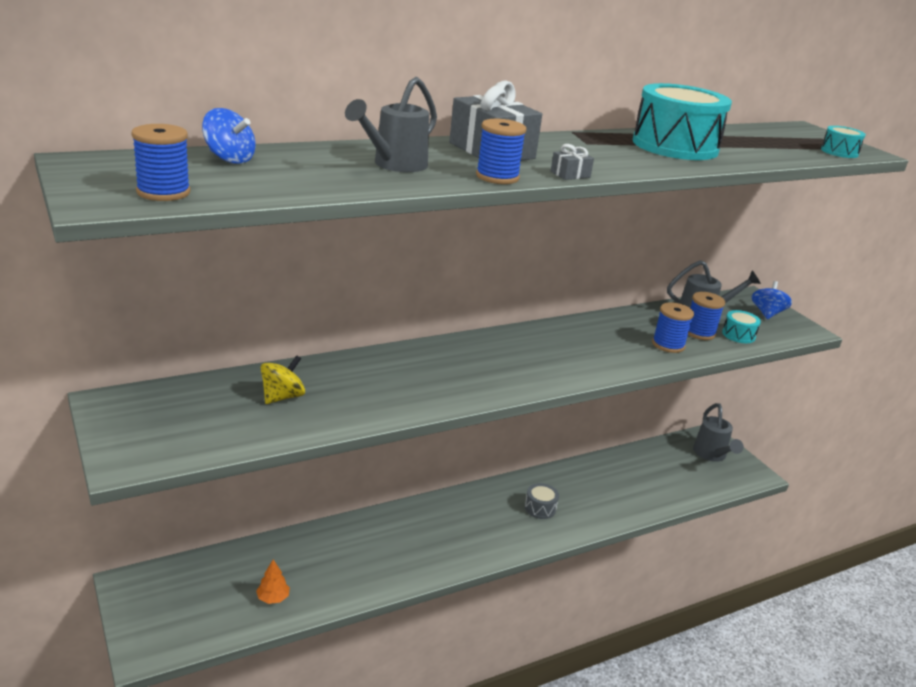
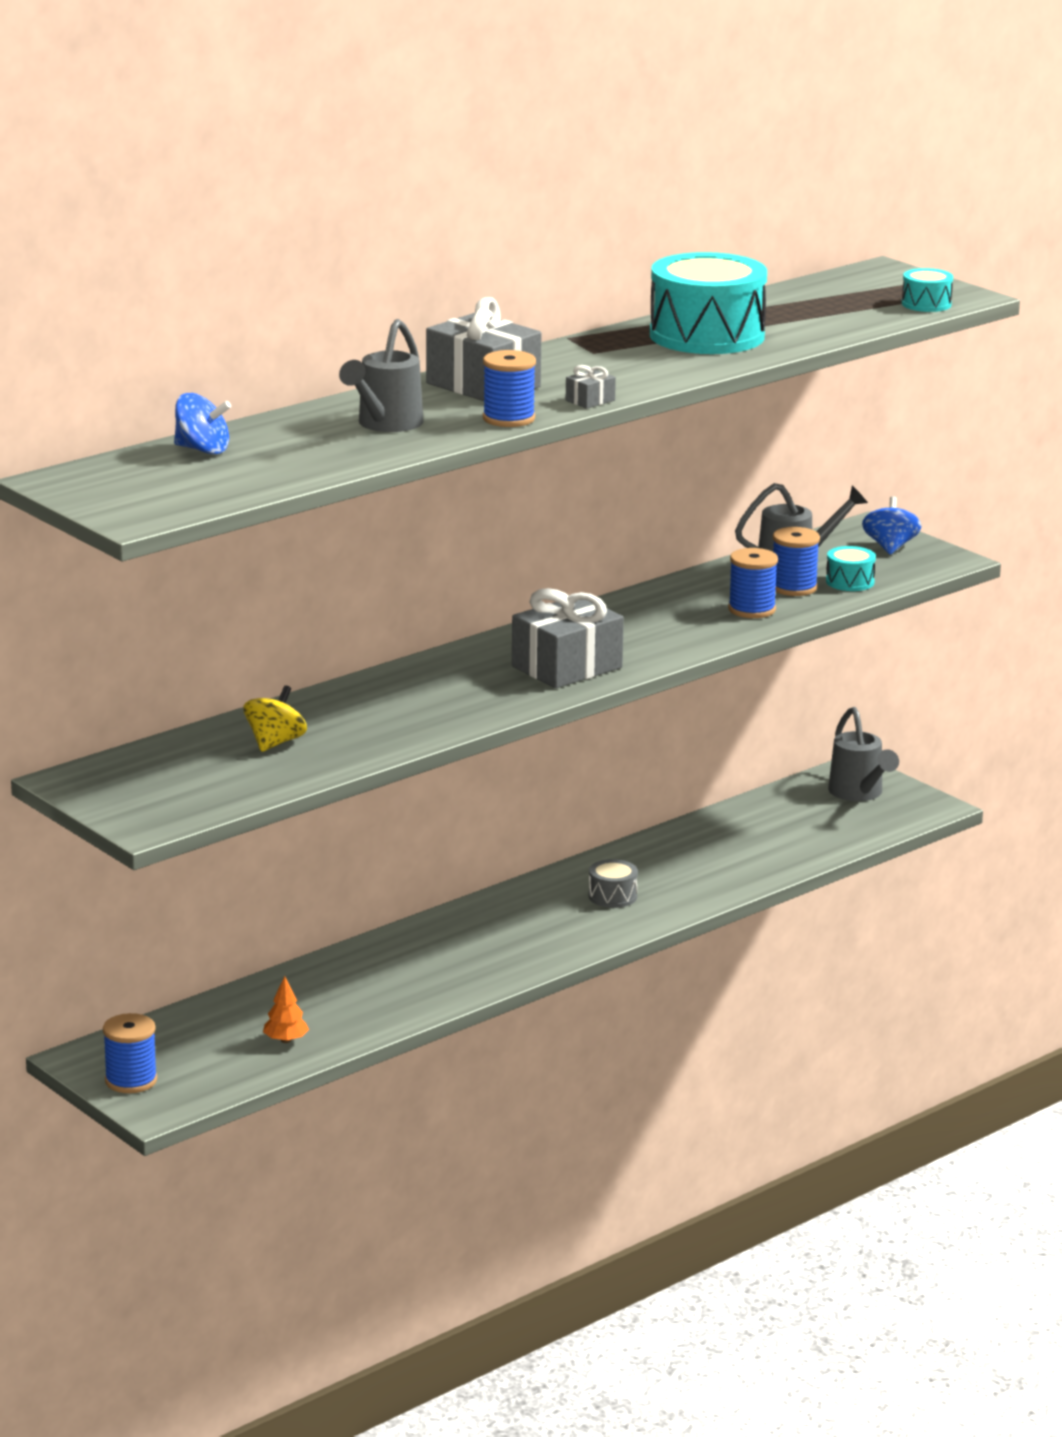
camera: 10 degrees left, 5 degrees down
(163, 192) = (180, 497): blue spool -> blue spool (131, 1080)
(526, 369) = (567, 667): none -> grey gift

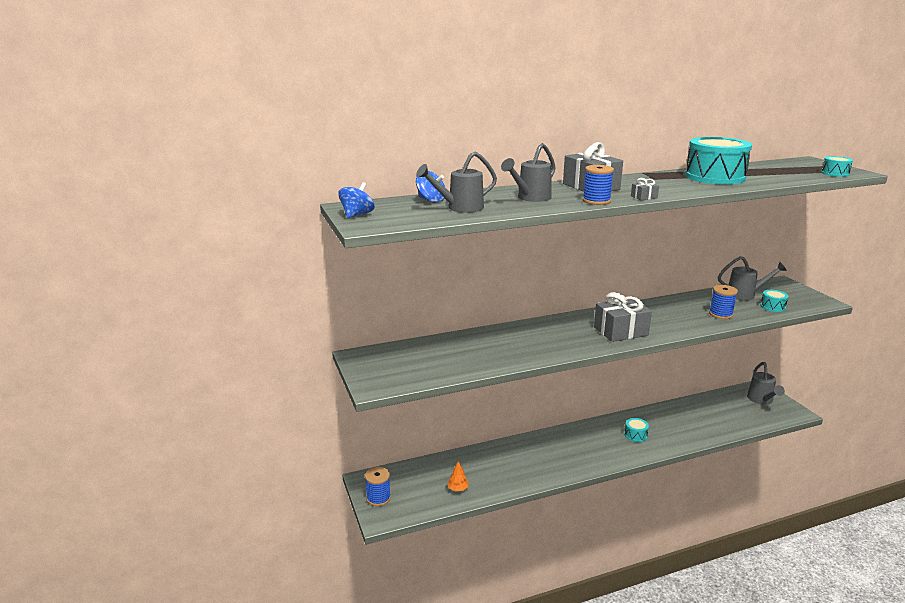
camera: 20 degrees right, 0 degrees up
(272, 461) = (460, 208): none -> grey watering can
(275, 743) = (462, 351): yellow spinning top -> none
(612, 896) = (635, 435): grey drum -> turquoise drum
(793, 587) = (743, 306): blue spool -> none
(890, 547) = (794, 292): blue spinning top -> blue spinning top (357, 215)

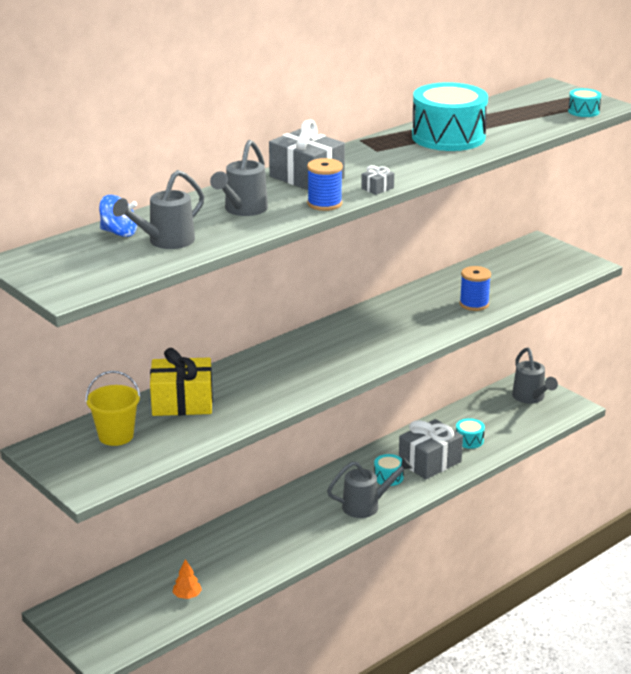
camera: 20 degrees left, 5 degrees up
(357, 215) = (42, 274): blue spinning top -> none
(378, 498) = (87, 631): blue spool -> none
(414, 356) = (116, 436): none -> yellow bucket
(472, 343) = (182, 402): none -> yellow gift
(620, 331) = (361, 351): grey gift -> grey gift (430, 462)
(745, 295) = (497, 269): grey watering can -> grey watering can (366, 506)
(772, 307) = (532, 282): turquoise drum -> turquoise drum (469, 440)

